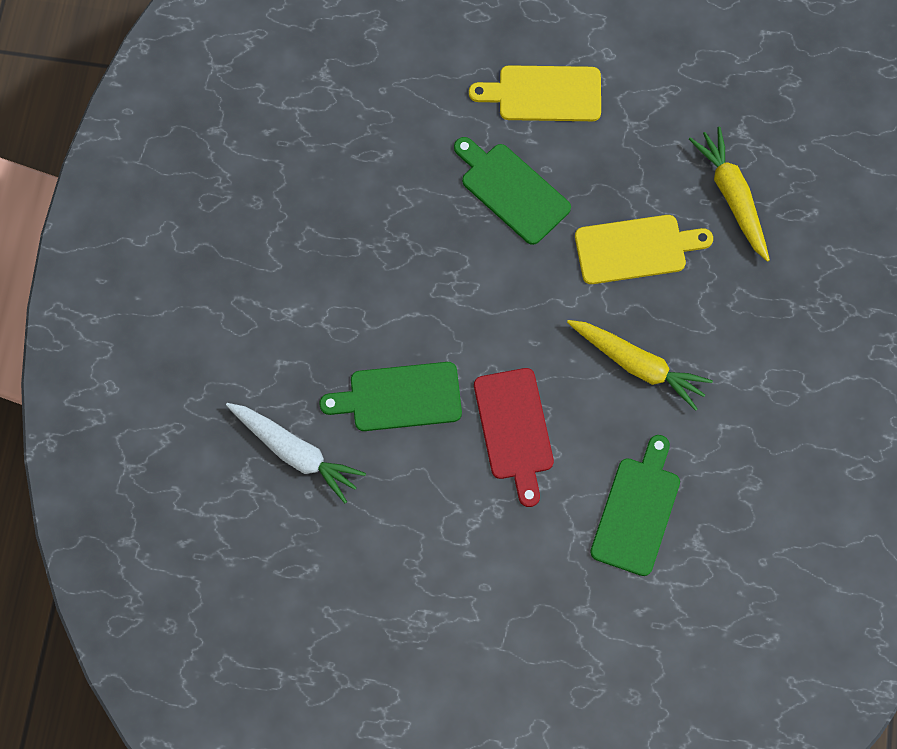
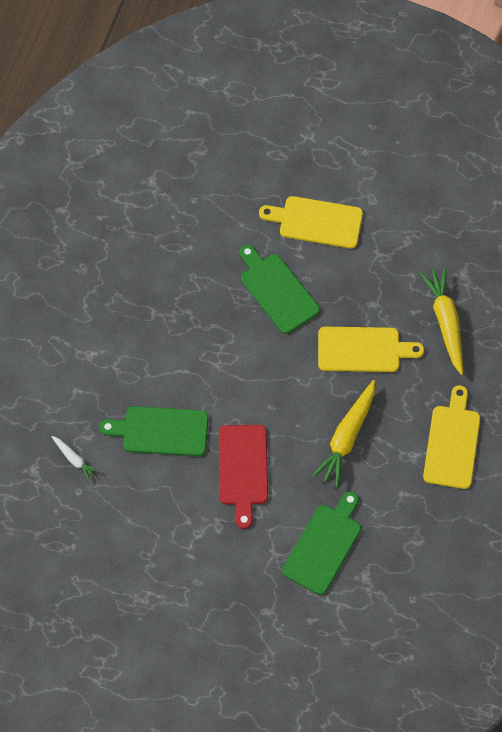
camera: 10 degrees right, 5 degrees down
(295, 453) = (74, 459): white carrot -> white carrot, size x0.51
(638, 365) = (347, 437): yellow carrot -> yellow carrot turned 75 degrees clockwise
(772, 350) = (452, 443): none -> yellow cutting board

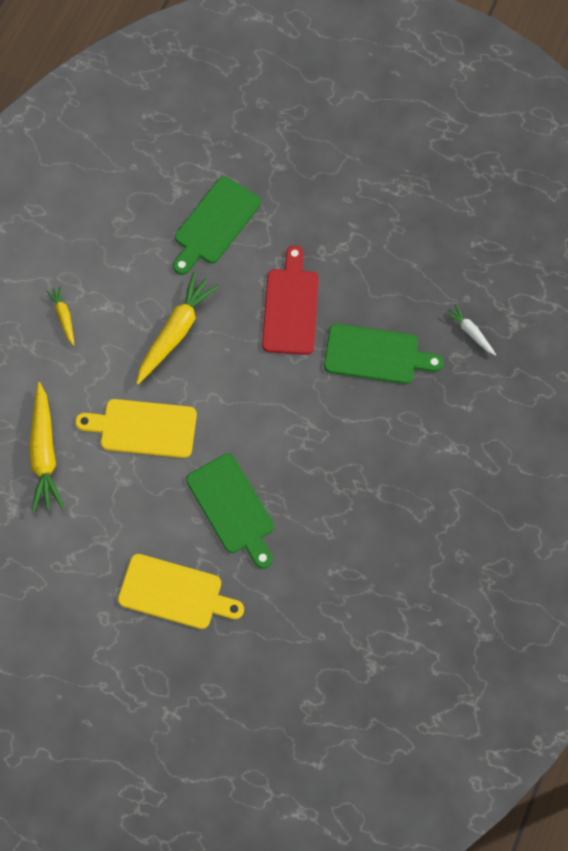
camera: 175 degrees left, 5 degrees up
(452, 443) = (64, 316): yellow cutting board -> yellow carrot

